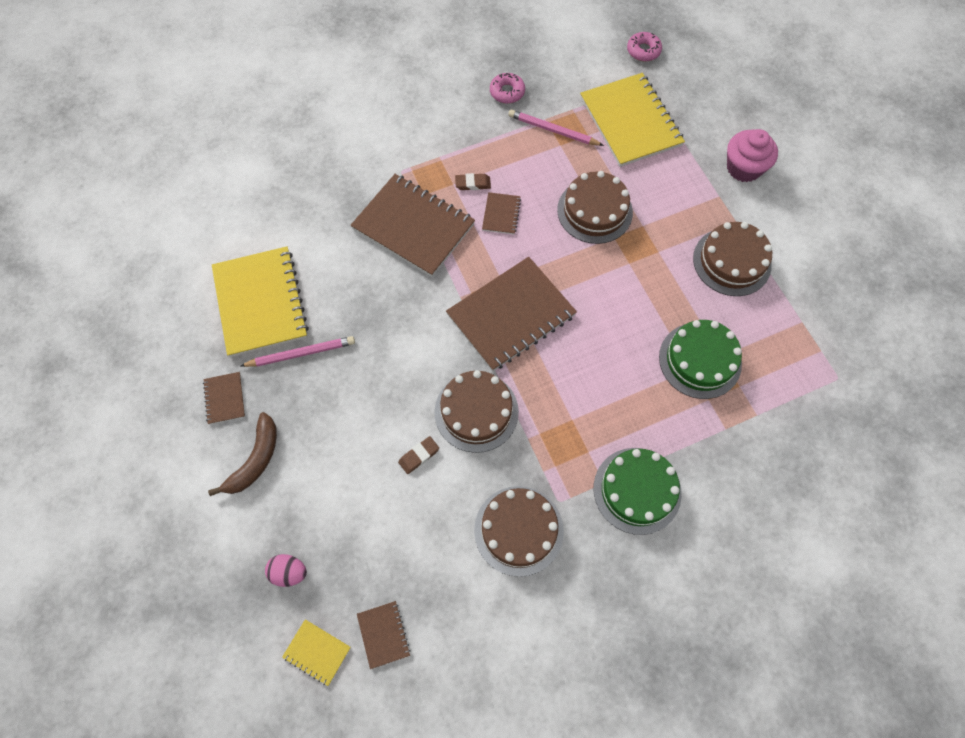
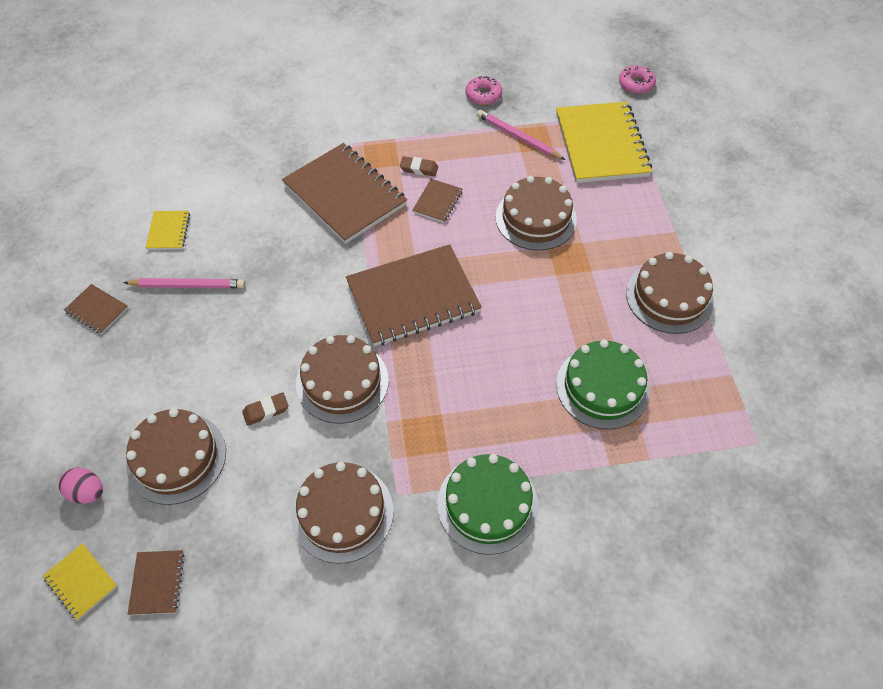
camera: 15 degrees right, 10 degrees down
(225, 398) = (97, 310): brown notebook -> brown notebook turned 60 degrees counterclockwise
(255, 459) = (101, 374): brown banana -> none
(260, 303) = (168, 231): yellow notebook -> yellow notebook, size x0.44
(356, 520) = (176, 458): none -> brown cake
(743, 168) = (710, 210): pink cupcake -> none

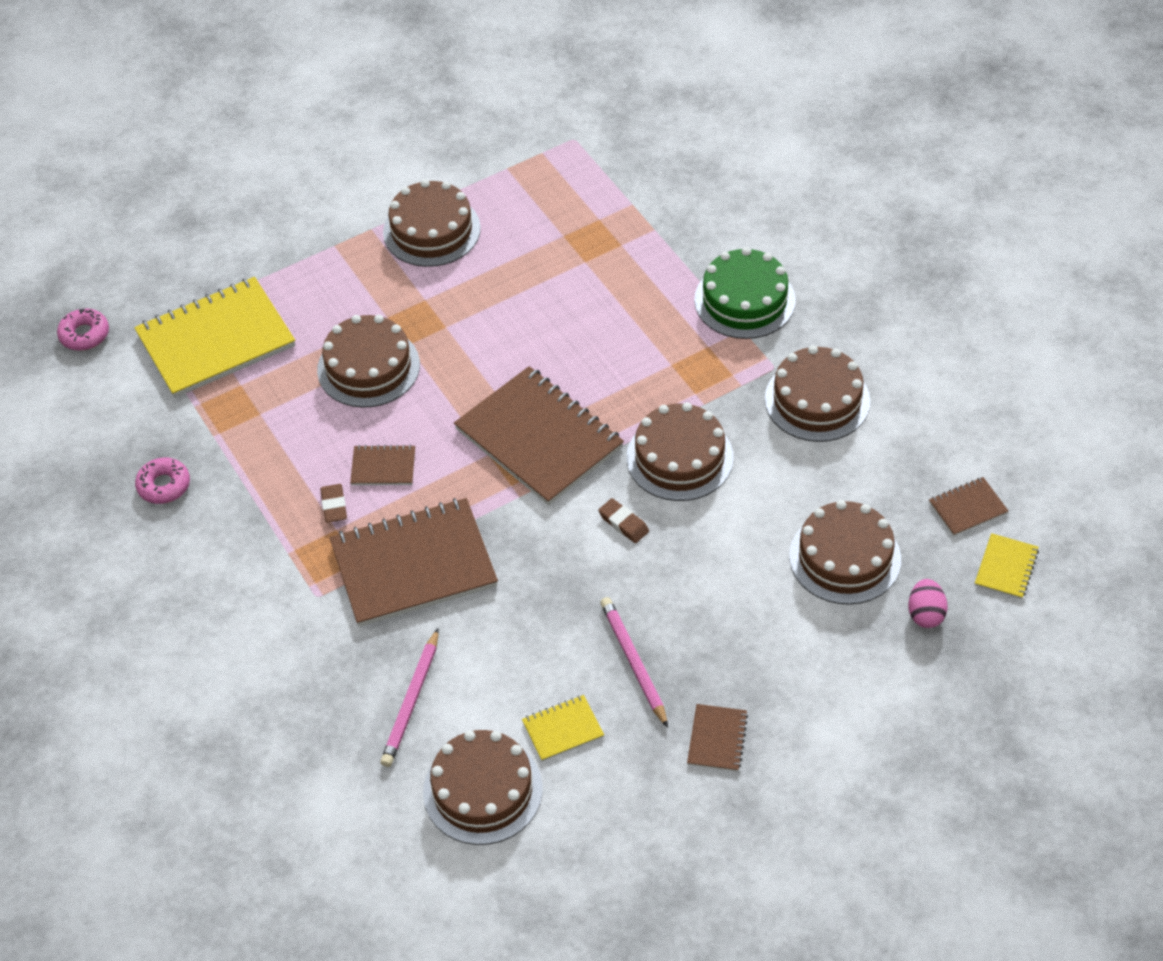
camera: 110 degrees left, 5 degrees down
(159, 180) = (482, 790): none -> brown cake
(266, 411) = (750, 507): brown eraser -> brown eraser (623, 523)
(345, 195) = (413, 565): brown notebook -> brown notebook turned 45 degrees clockwise
(518, 137) = (234, 424): pink pencil -> pink pencil (411, 701)
(602, 387) = (572, 254): green cake -> none

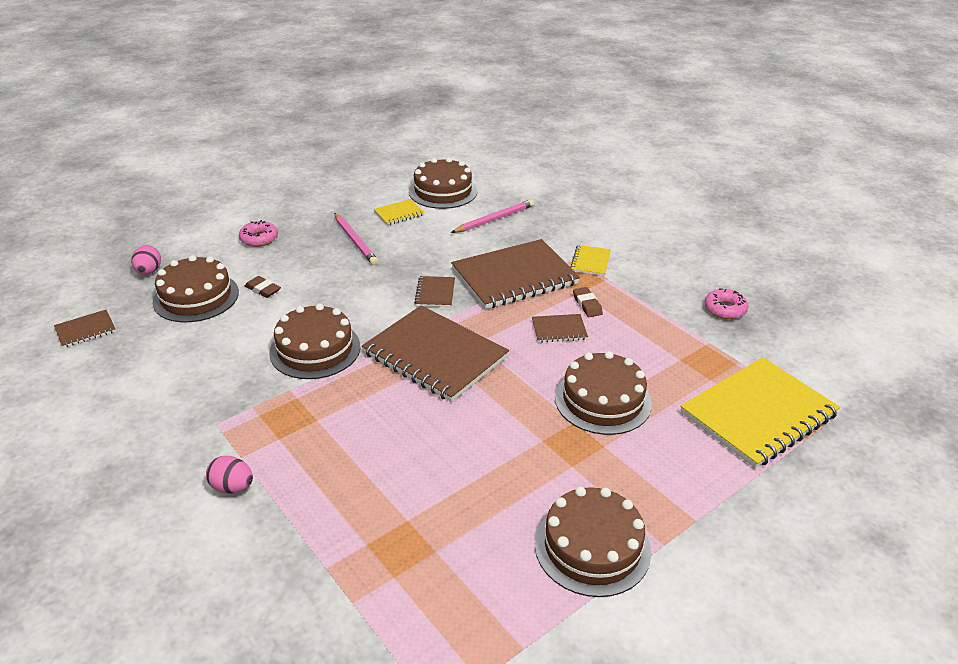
camera: 170 degrees right, 15 degrees down
(84, 335) = (885, 411): pink donut -> pink donut (259, 239)
(411, 701) = (494, 219): pink pencil -> pink pencil turned 45 degrees clockwise
(623, 523) = (362, 307): brown eraser -> brown eraser (263, 289)
(717, 739) = (304, 214): brown notebook -> brown notebook (435, 293)
(744, 300) = (232, 487): green cake -> pink egg
(817, 400) = (184, 398): brown cake -> none
(1006, 568) = (76, 298): yellow notebook -> yellow notebook (590, 262)

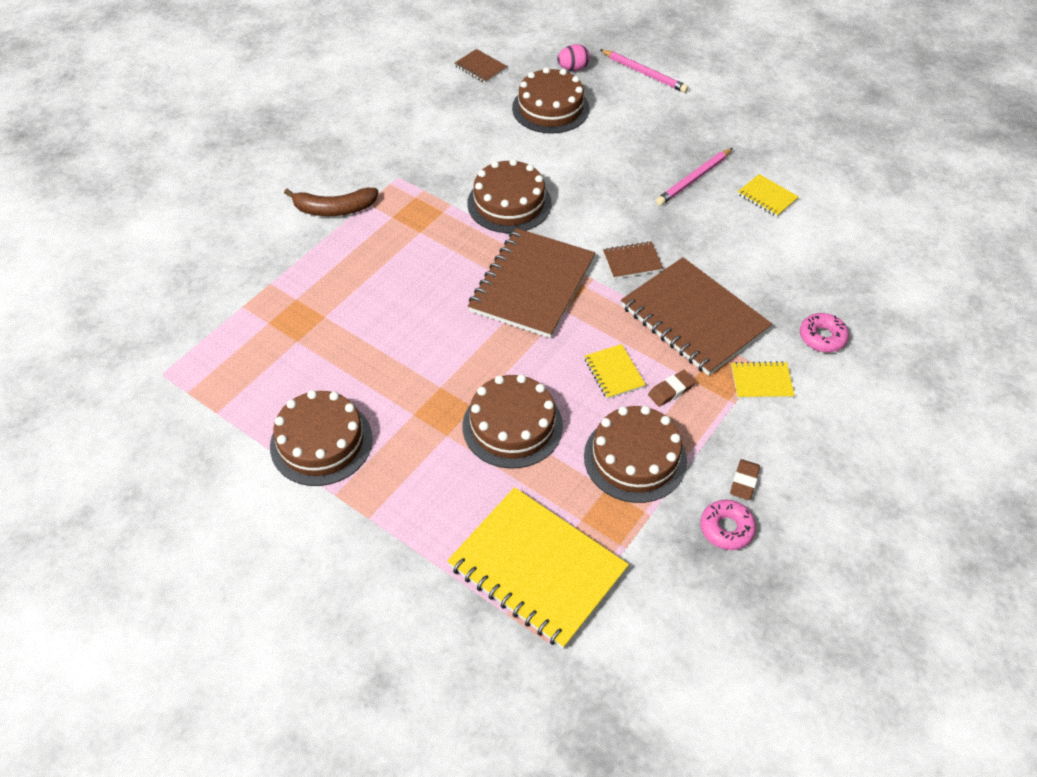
camera: 75 degrees right, 15 degrees up
(232, 487) = (334, 209): pink egg -> brown banana
(259, 239) = (660, 114): pink donut -> pink donut (822, 337)
(263, 289) = (580, 143): brown eraser -> brown eraser (744, 482)
(443, 191) = (839, 220): brown cake -> brown cake (635, 458)
(494, 219) = (804, 278): pink pencil -> pink pencil (644, 73)
(559, 330) = (614, 373): brown notebook -> yellow notebook

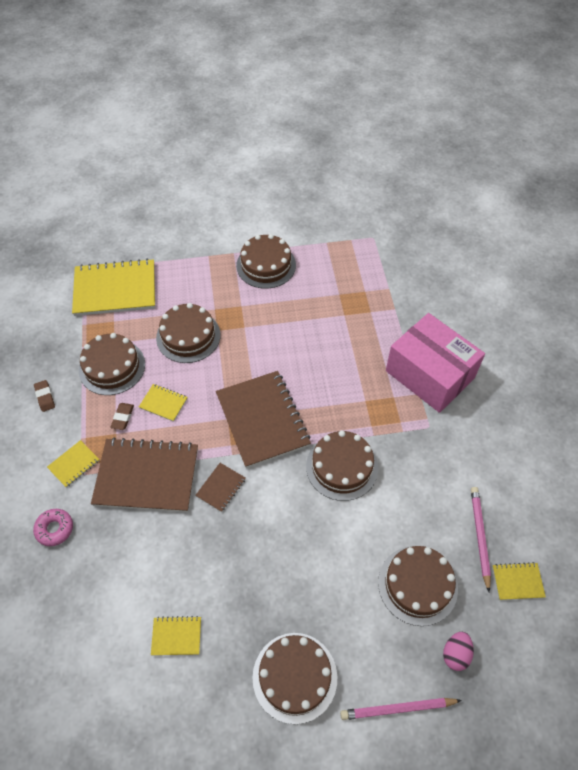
camera: 135 degrees right, 5 degrees up
(334, 209) = (430, 374): brown banana -> pink box
(480, 67) = (517, 582): brown notebook -> yellow notebook
(694, 179) = (245, 605): pink pencil -> pink pencil (479, 536)
(697, 125) = (295, 677): none -> brown cake
(726, 528) = (39, 367): pink donut -> none

